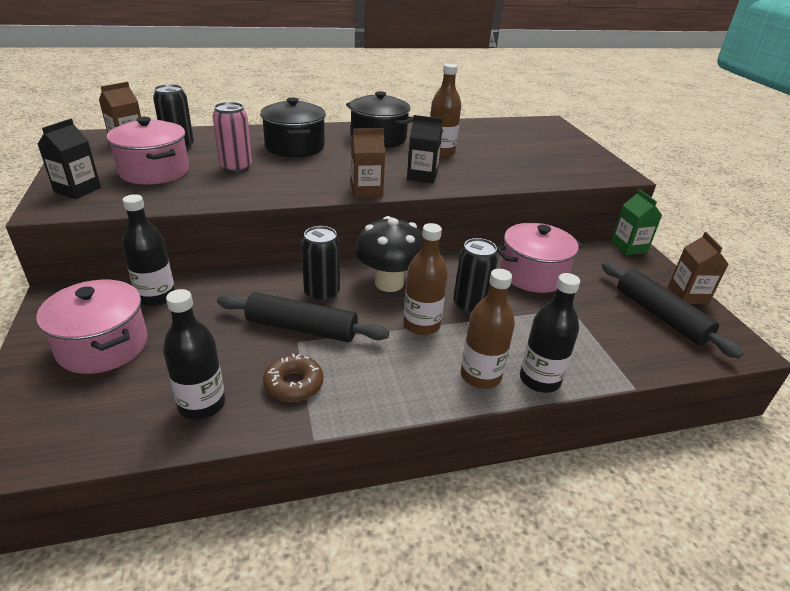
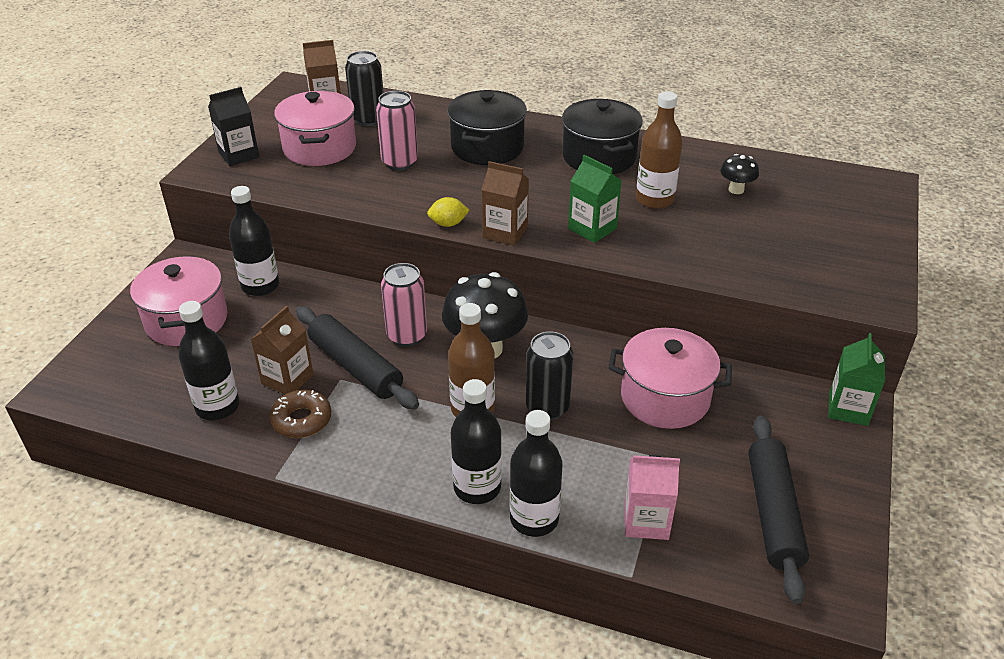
camera: 35 degrees right, 5 degrees up
(318, 195) = (448, 224): none -> yellow lemon
(322, 293) = (407, 336): black can -> pink can
(422, 176) = (592, 229): black carton -> green carton
(480, 139) = (736, 189): none -> black mushroom
(480, 376) = (477, 487): brown bottle -> black bottle
(604, 350) = (646, 521): none -> pink carton
(687, 295) = (850, 504): brown carton -> brown carton (287, 379)

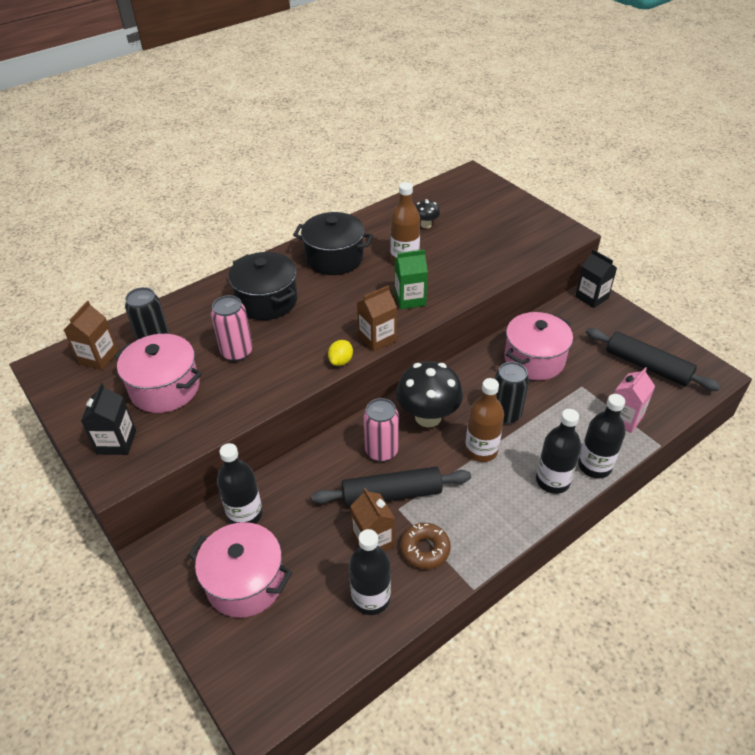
camera: 55 degrees left, 5 degrees up
(848, 408) = (591, 297): green carton -> black carton

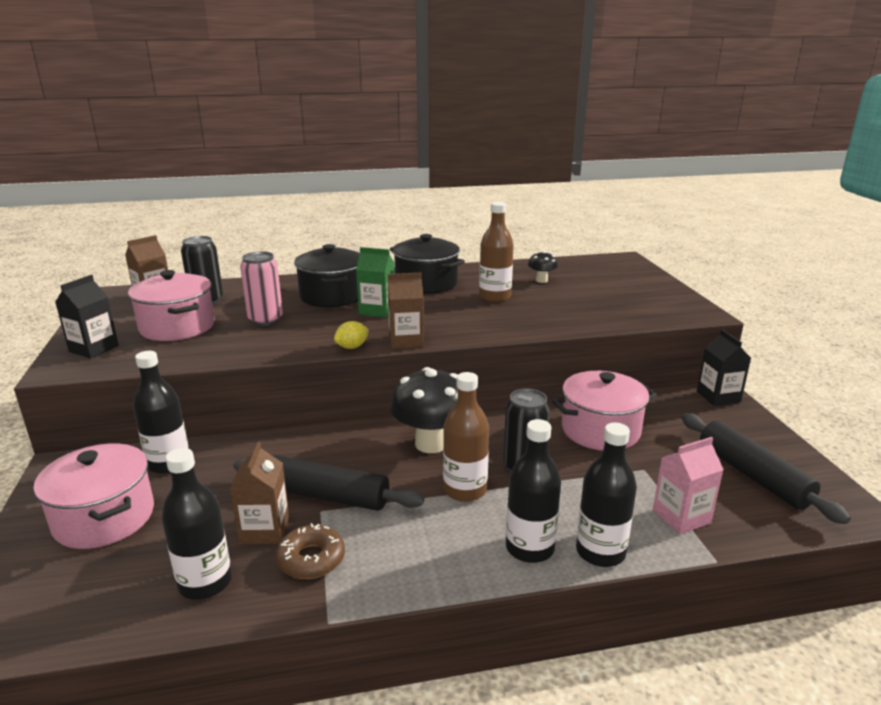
camera: 25 degrees right, 20 degrees down
(381, 451) = (353, 456): pink can -> none
(410, 299) = (471, 323): green carton -> green carton (377, 310)

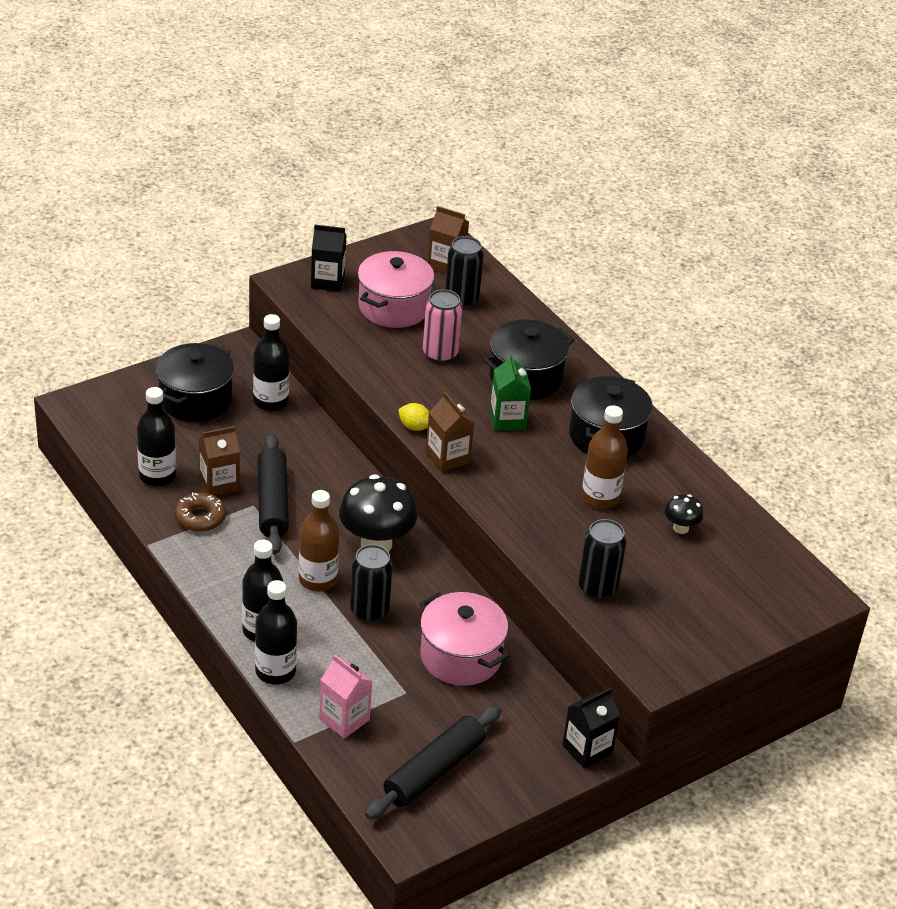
camera: 65 degrees right, 15 degrees up
(104, 518) = (195, 400): pink pot -> black pot
(599, 315) = (597, 588): none -> black can

